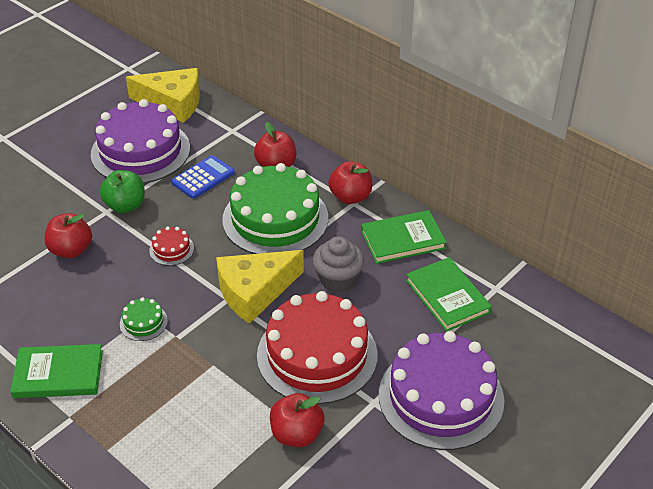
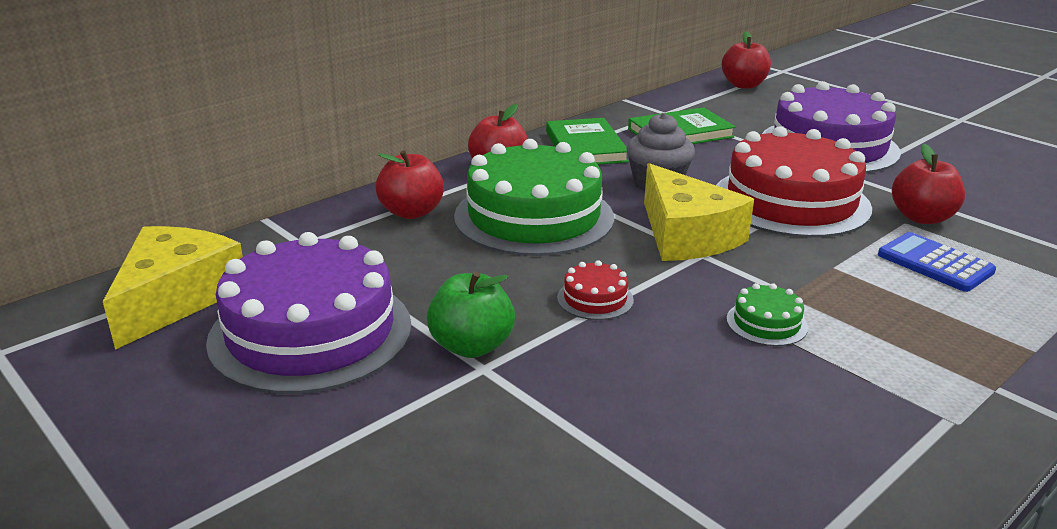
camera: 85 degrees left, 15 degrees down
(58, 374) = (911, 406): green book -> none
(71, 250) = (591, 407): red apple -> red apple (744, 85)
(203, 178) = (418, 270): blue calculator -> blue calculator (935, 263)

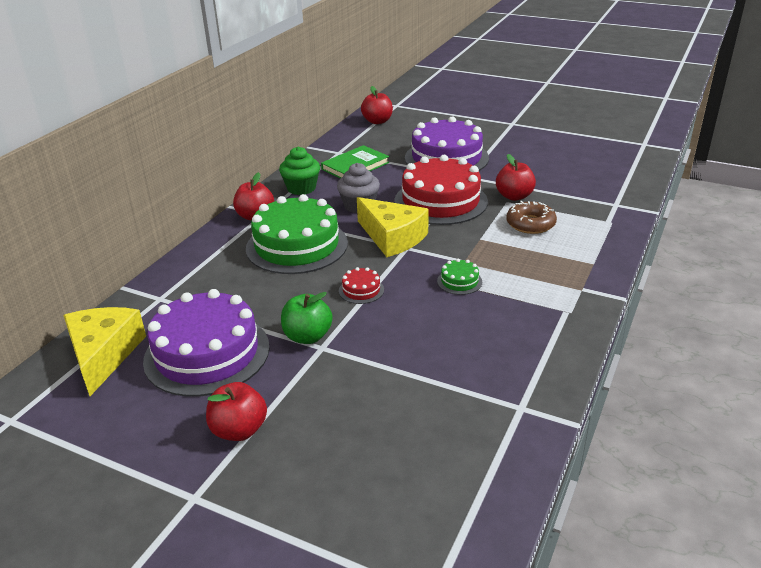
camera: 20 degrees left, 5 degrees up
(411, 212) = (218, 260): red apple -> red apple (239, 430)
(585, 146) = (301, 188): green book -> green cupcake
(935, 263) = (530, 224): blue calculator -> brown donut

